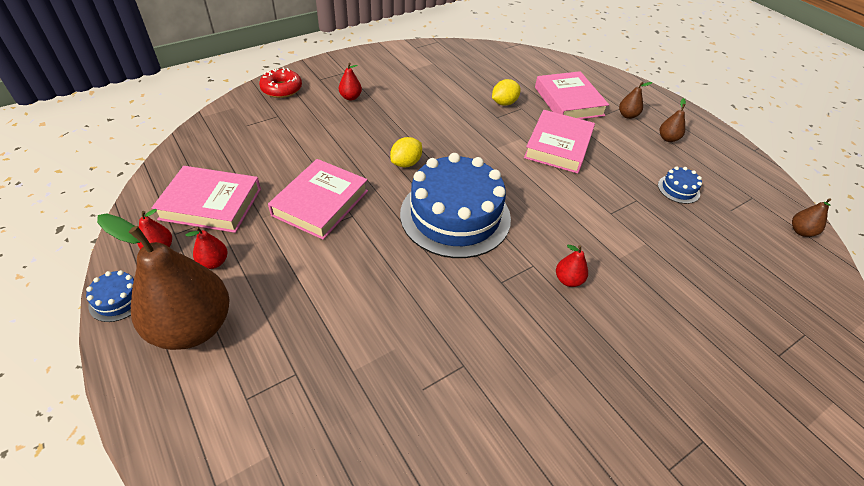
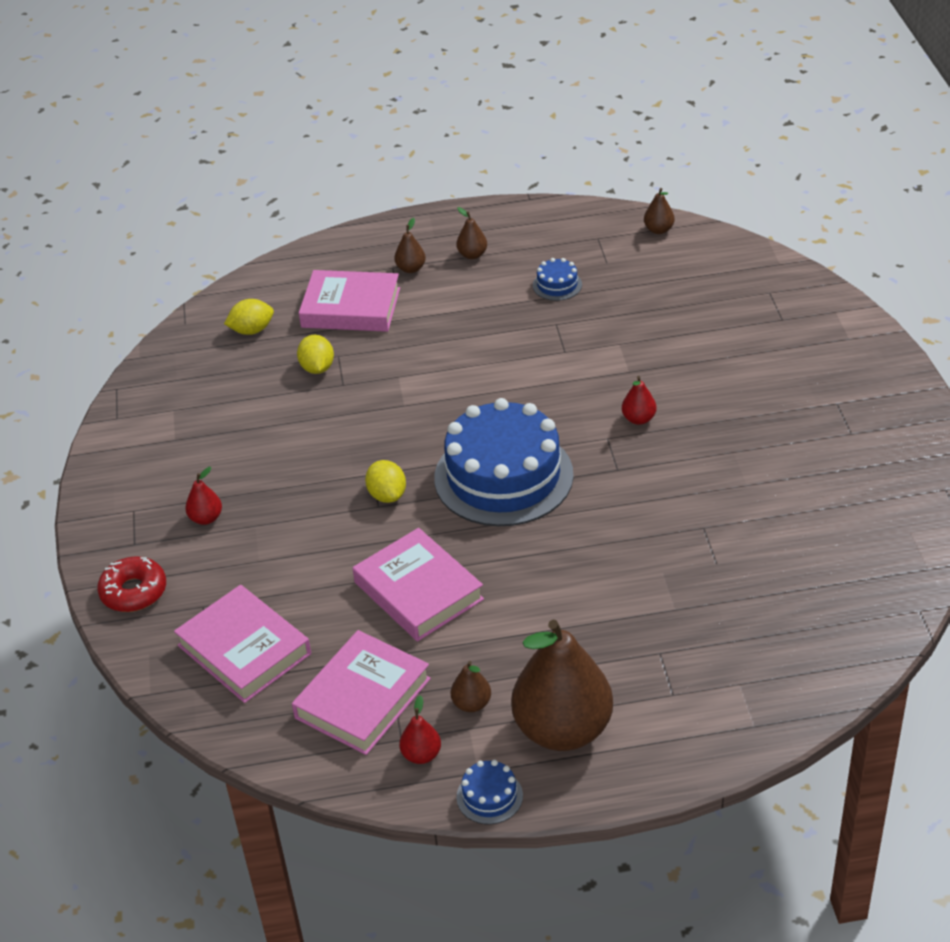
camera: 60 degrees left, 5 degrees down
(214, 262) = (471, 704): red pear -> brown pear
(517, 71) = (252, 330): none -> yellow lemon
(558, 146) = (432, 350): pink book -> pink book (244, 649)

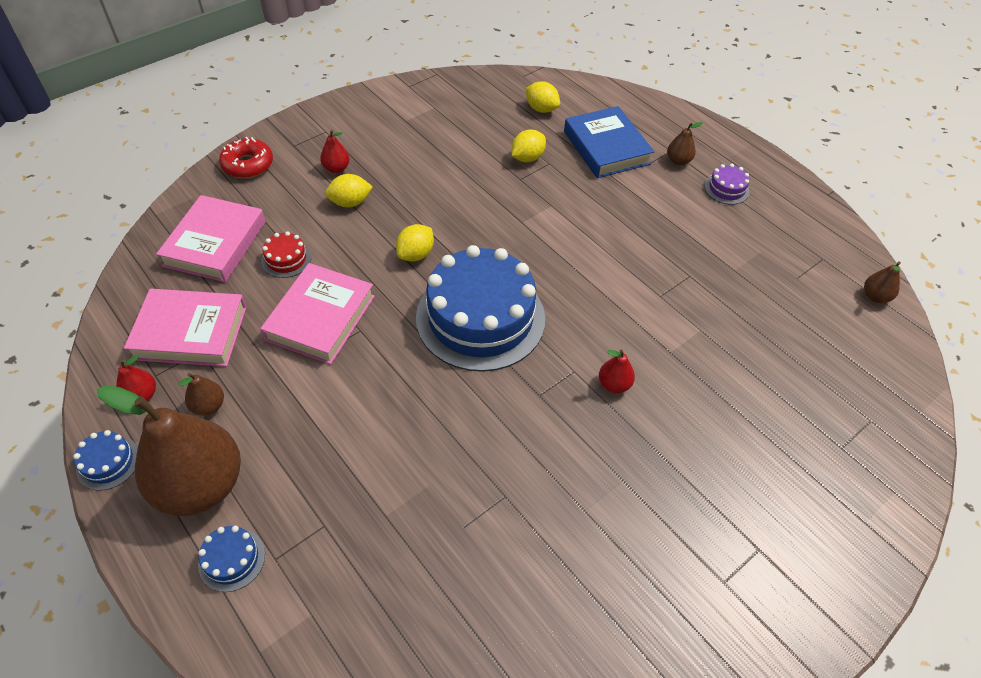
camera: 55 degrees right, 10 degrees up
(270, 522) = (350, 202): none -> yellow lemon
(315, 596) = (286, 259): none -> red cake
(351, 308) = (606, 147): pink book -> blue book
(472, 255) = (726, 189): brown pear -> purple cake
(557, 285) = (738, 256): blue cake -> blue cake (232, 559)

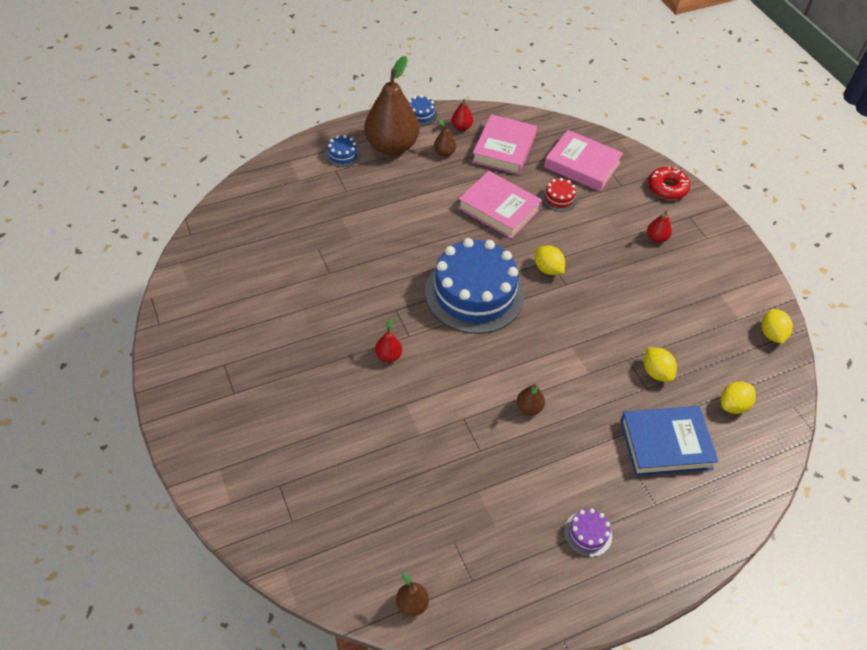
camera: 105 degrees right, 0 degrees up
(350, 202) = (613, 240): yellow lemon -> yellow lemon (771, 334)
(678, 161) = (637, 504): brown pear -> brown pear (529, 408)

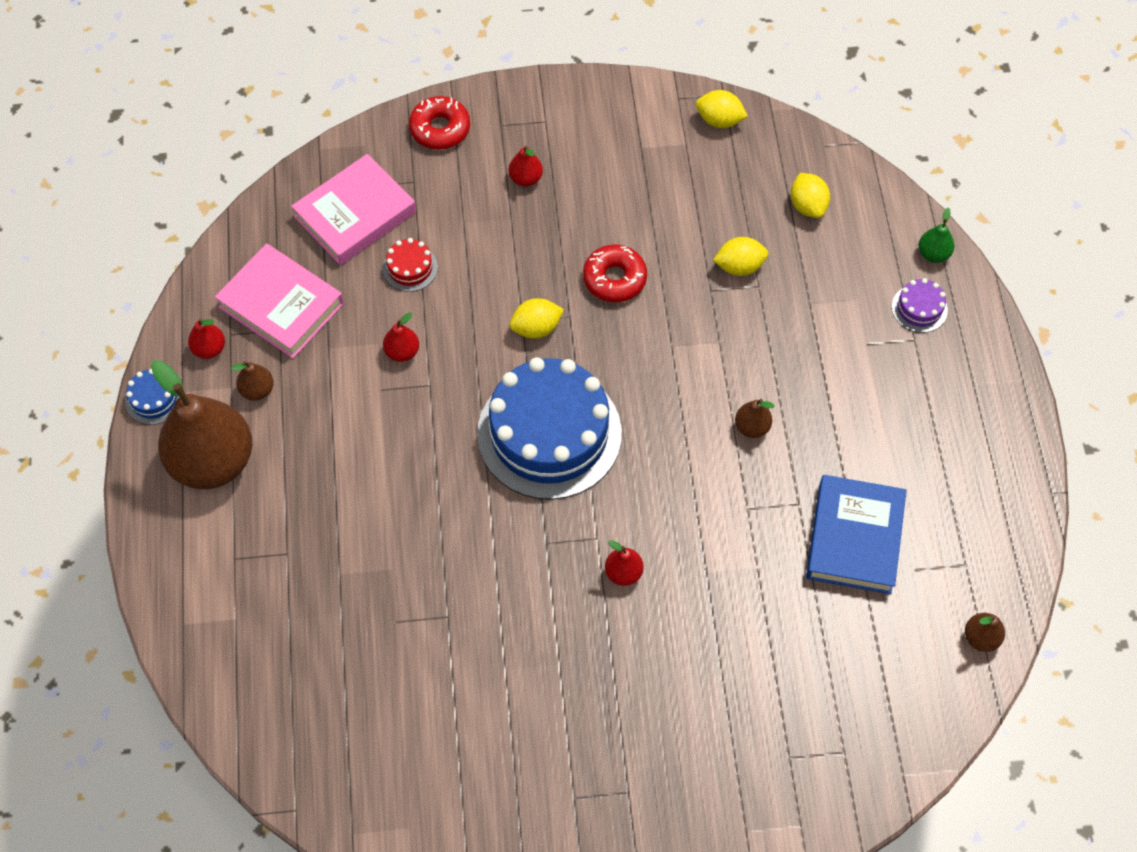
camera: 70 degrees left, 10 degrees up
(342, 155) = (202, 539): blue cake -> none
(499, 208) = (402, 352): pink book -> red pear
(587, 533) = (935, 423): purple cake -> purple cake (919, 308)
(607, 302) = (614, 279): none -> red donut
(665, 444) = (841, 297): blue book -> blue book (854, 538)
(741, 503) = (933, 254): none -> green pear

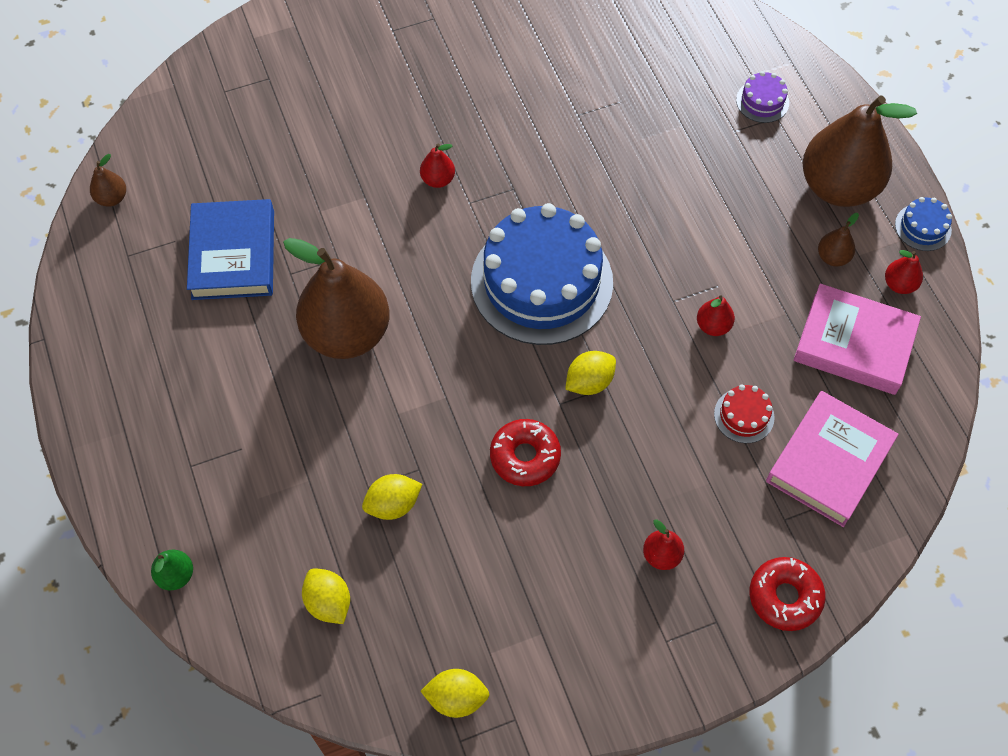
camera: 165 degrees right, 0 degrees up
(752, 427) = (347, 333): brown pear -> brown pear, size x2.43
(919, 308) = (187, 503): purple cake -> purple cake (762, 101)

